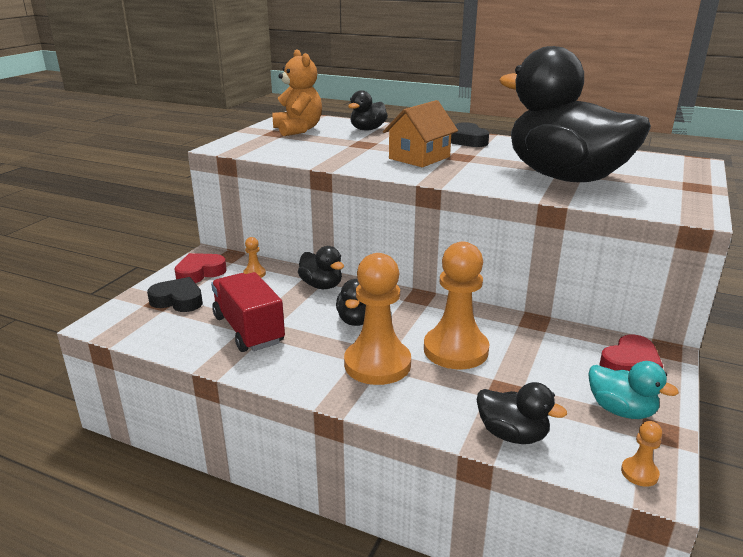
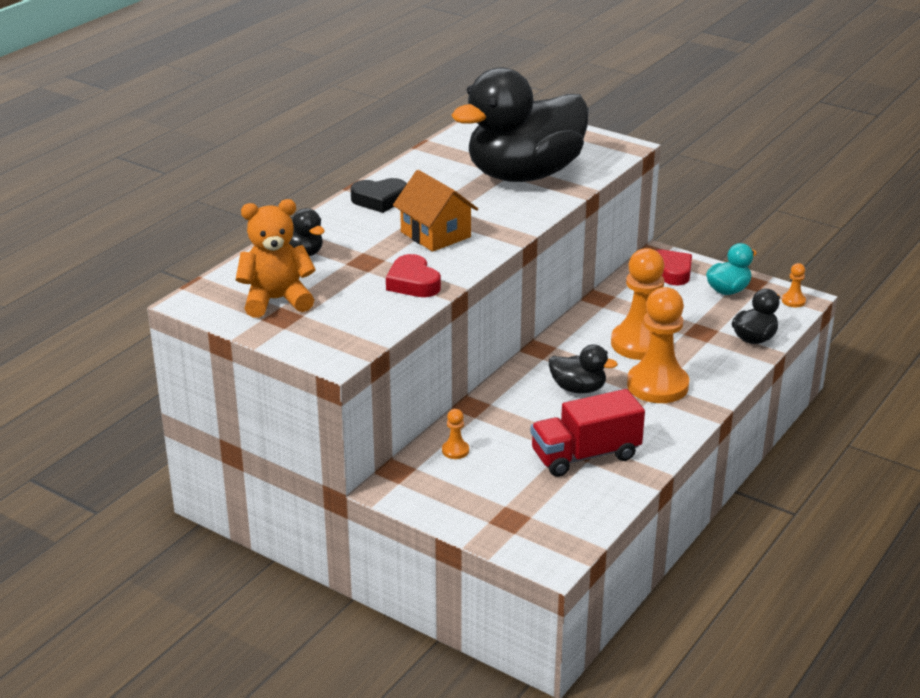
camera: 80 degrees left, 5 degrees up
(178, 300) = (510, 506): black heart -> none
(200, 273) = (440, 492): red heart -> red heart (413, 283)
(321, 285) = (498, 405): black duck -> none

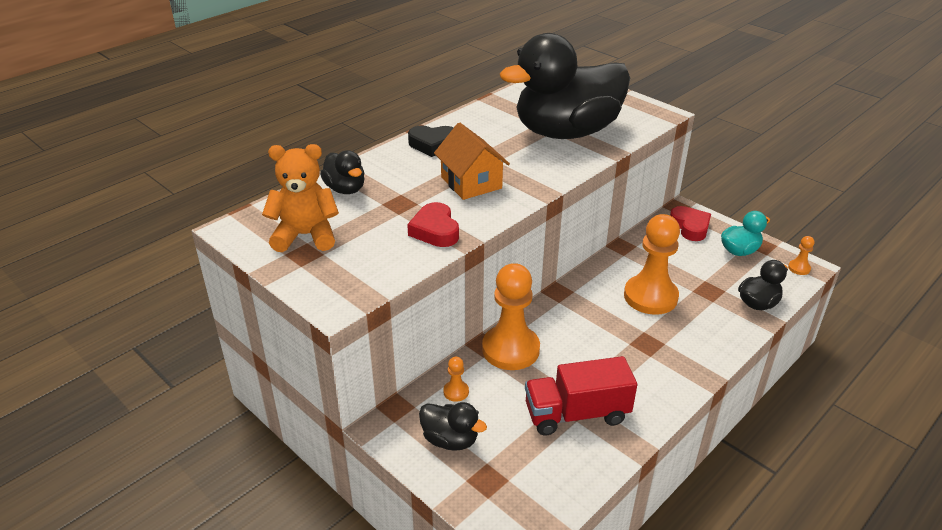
camera: 10 degrees right, 5 degrees up
(578, 389) = (584, 338): black duck -> black duck (450, 440)
(657, 385) = (659, 343): orange pawn -> orange pawn (510, 349)

